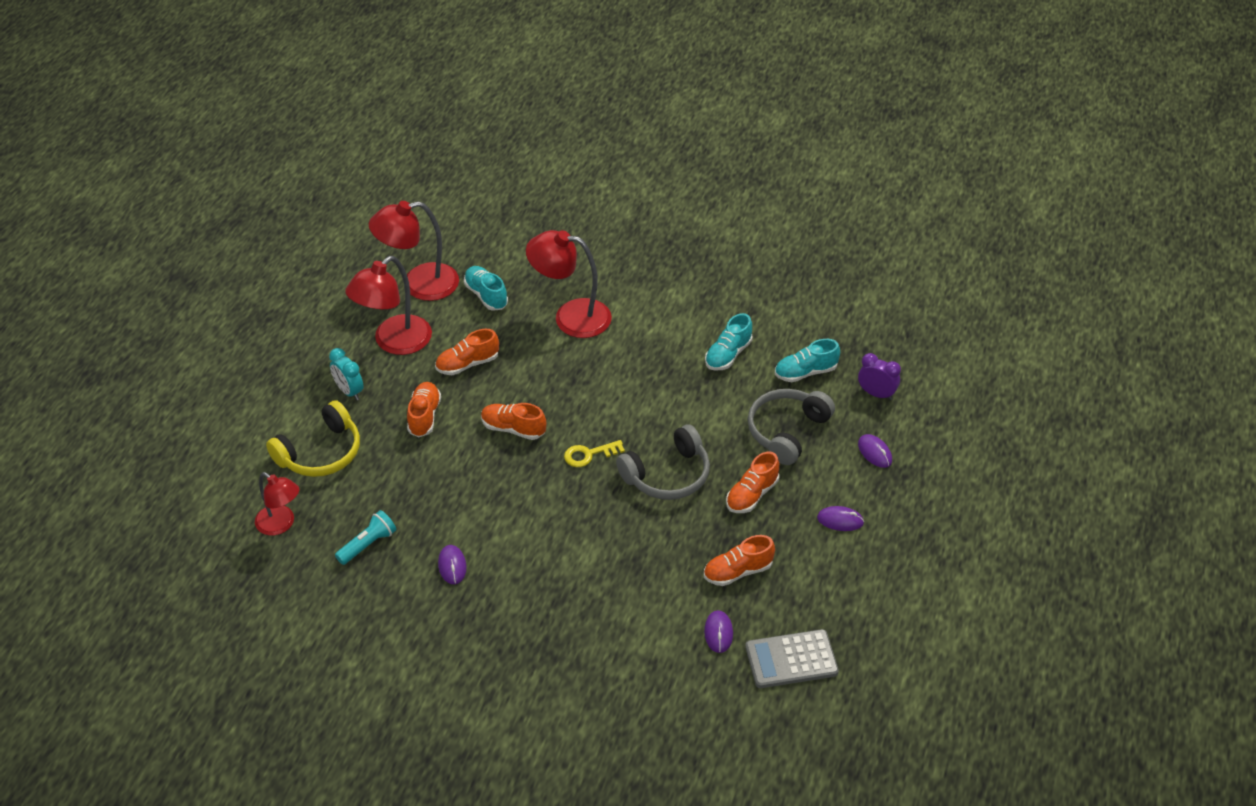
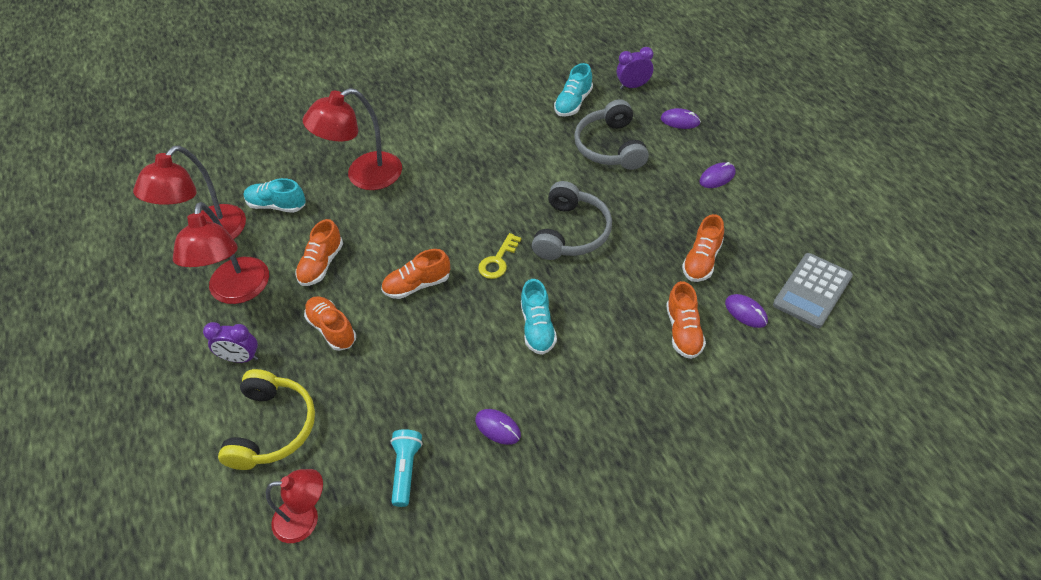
camera: 40 degrees left, 5 degrees up
(349, 391) = (241, 358): turquoise clock -> purple clock
(728, 355) = (509, 126): turquoise shoe -> turquoise shoe (538, 328)
(752, 495) = (643, 203): orange shoe -> orange shoe (683, 331)

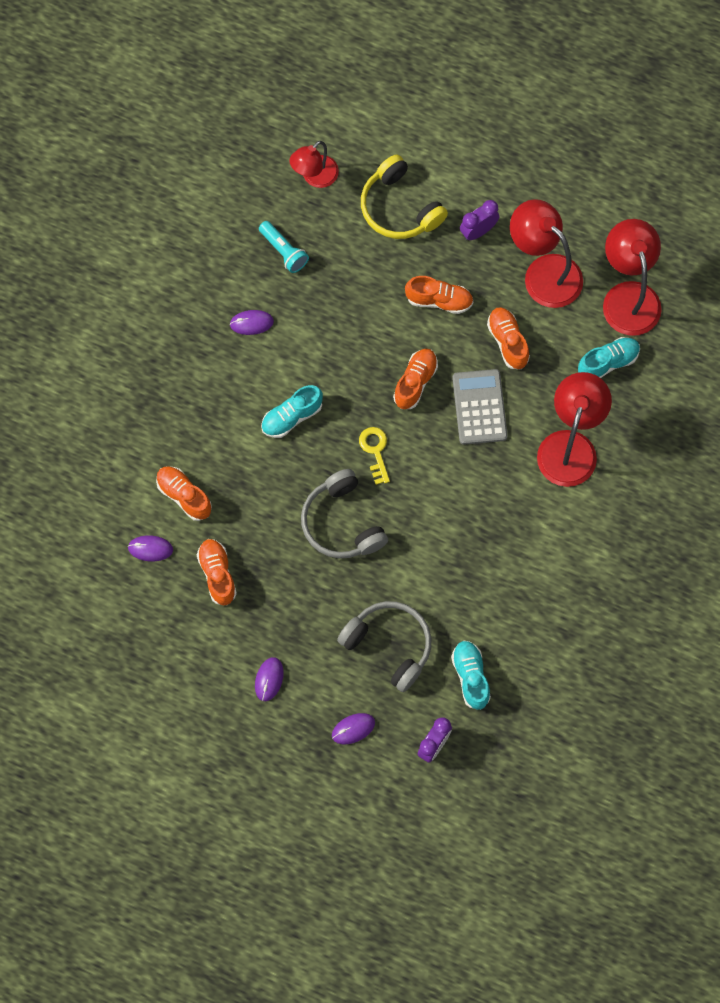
camera: 135 degrees right, 20 degrees up
(538, 328) = (292, 417): turquoise shoe -> turquoise shoe turned 75 degrees counterclockwise
(812, 290) = (113, 609): grey calculator -> grey calculator (479, 407)

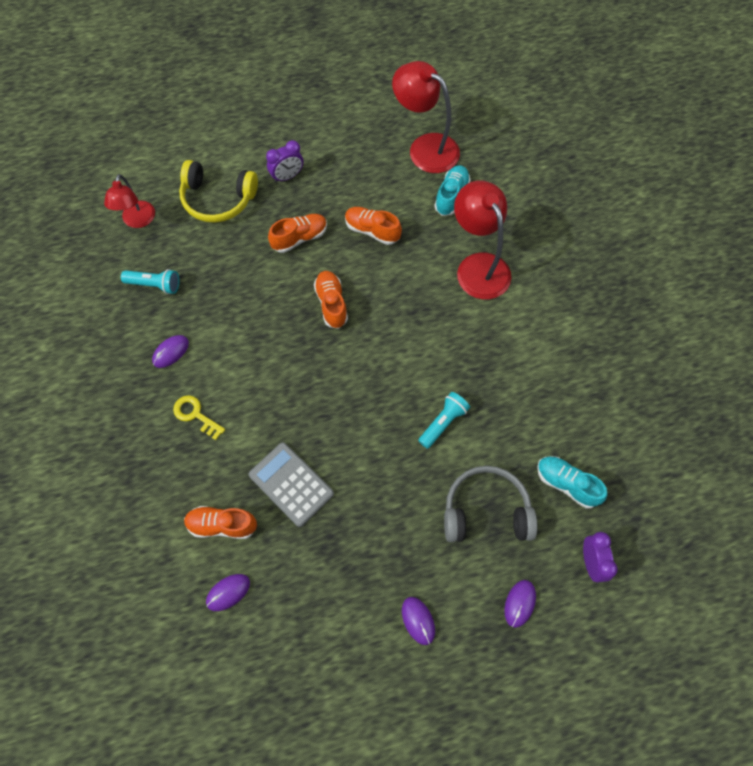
camera: 40 degrees left, 5 degrees down
(217, 574) = (302, 567): orange shoe -> none
(292, 417) = (259, 397): turquoise shoe -> none
(342, 523) = (366, 446): grey headphones -> none
(375, 451) = (345, 373): yellow key -> yellow key (195, 415)
(418, 553) = (443, 423): none -> turquoise flashlight
(478, 231) = (287, 177): purple clock -> purple clock turned 135 degrees counterclockwise
(479, 407) = (392, 287): grey calculator -> grey calculator (291, 484)
(544, 272) = (356, 171): red lamp -> none

